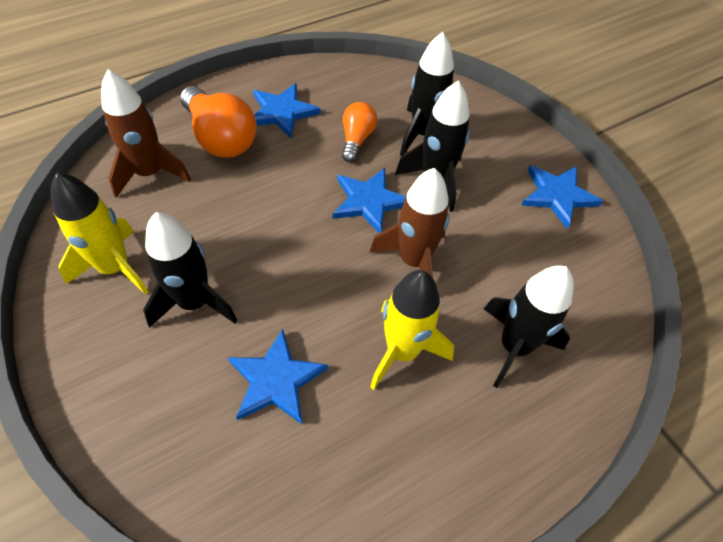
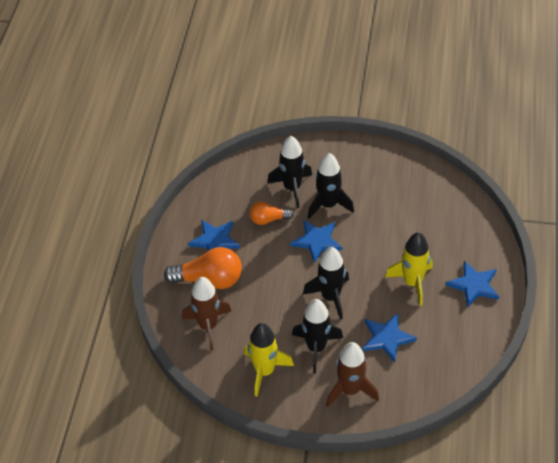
camera: 45 degrees left, 5 degrees down
(356, 139) = (268, 219): orange light bulb -> orange light bulb turned 60 degrees counterclockwise
(413, 261) = (369, 247): brown rocket -> brown rocket (350, 390)
(514, 346) = (445, 241): black rocket -> black rocket (330, 297)
(557, 195) = (382, 163): blue star -> blue star (474, 285)

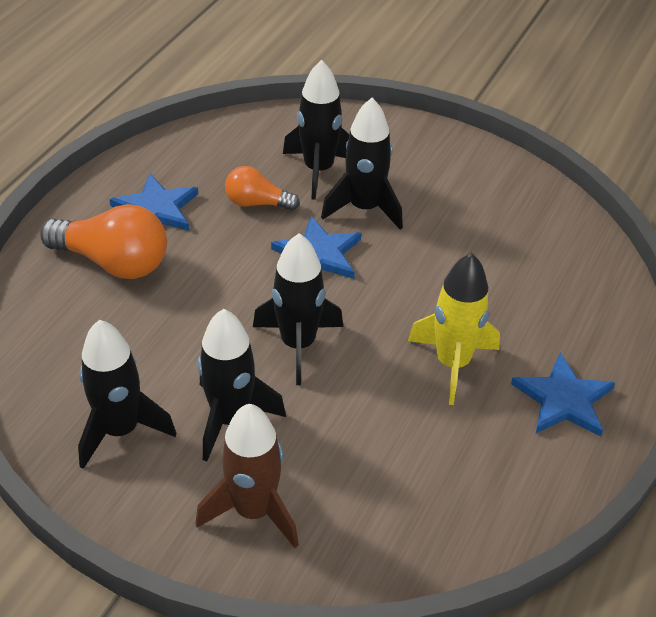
camera: 15 degrees right, 5 degrees down
(208, 326) = (70, 329): brown rocket -> none
(264, 371) = (120, 430): yellow rocket -> black rocket
(387, 338) = (364, 441): blue star -> none

